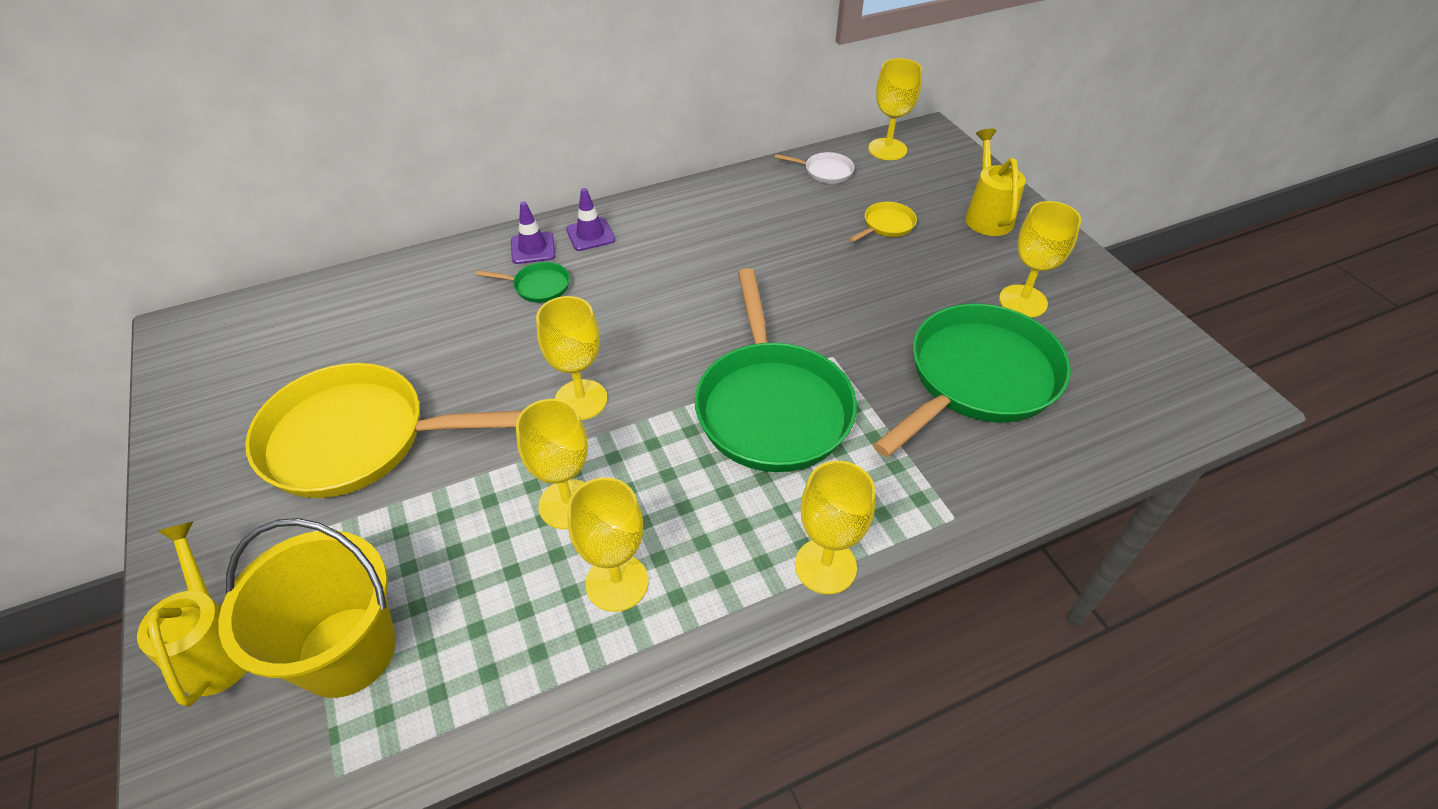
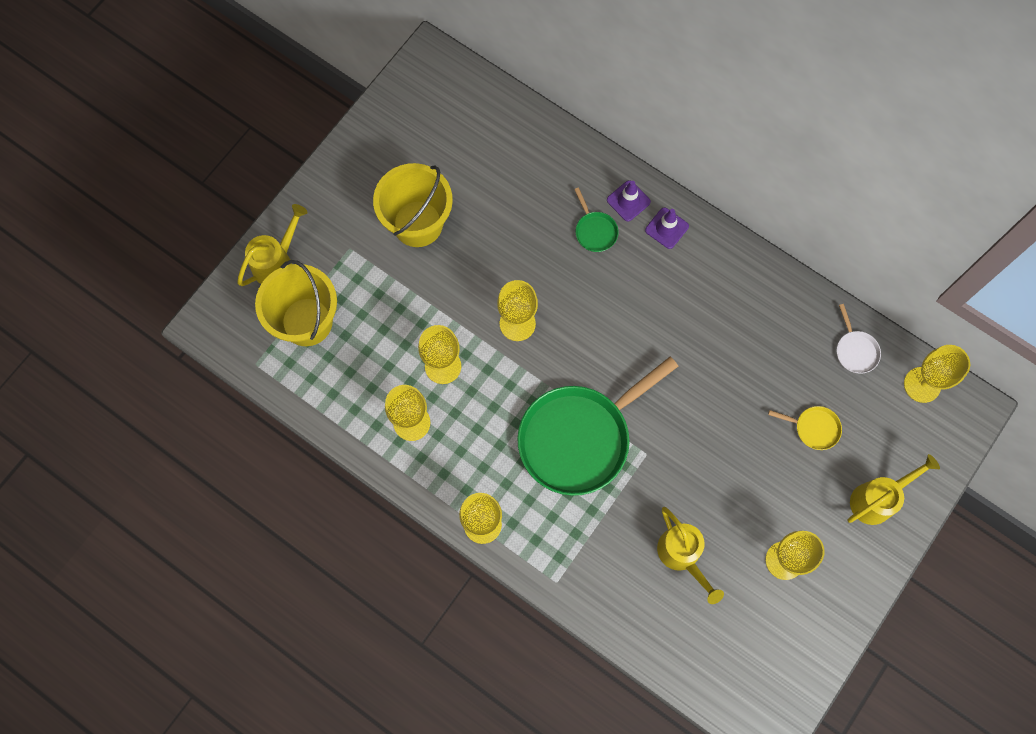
camera: 60 degrees right, 25 degrees up
(357, 439) = (417, 223): yellow pan -> yellow bucket
(977, 379) = (682, 555): green pan -> yellow watering can

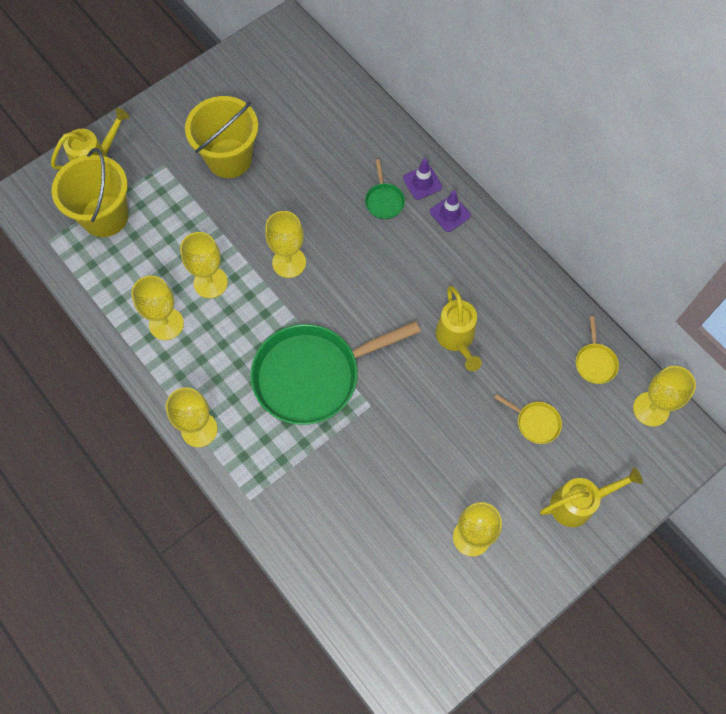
camera: 15 degrees right, 5 degrees down
(682, 555) = (375, 506): yellow watering can -> yellow watering can (456, 339)
(855, 350) = (595, 362): white pan -> yellow pan

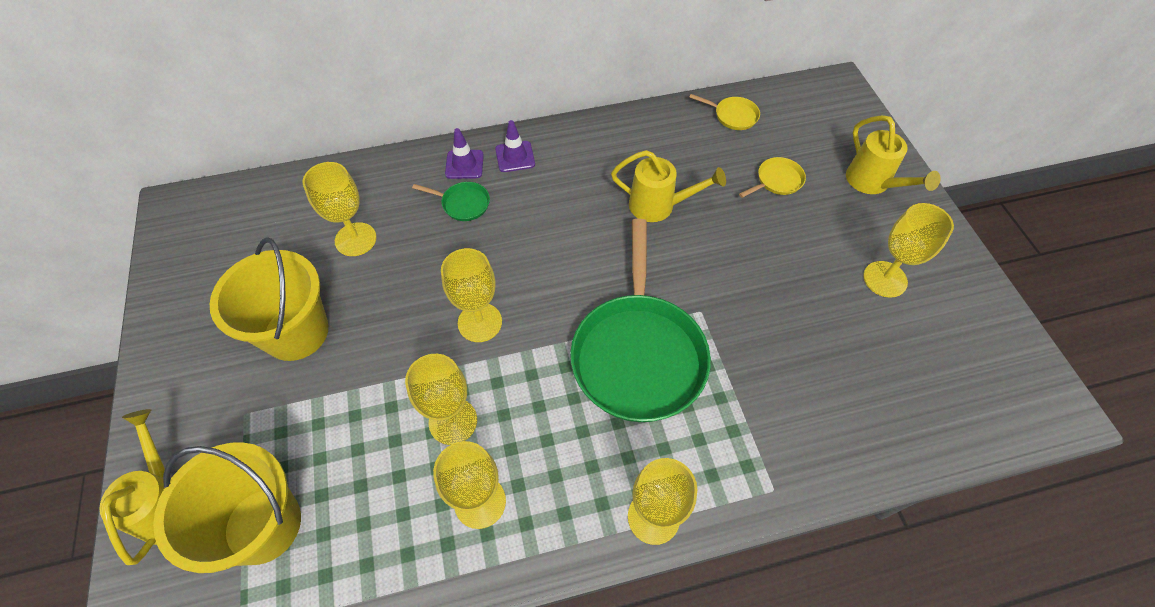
camera: 65 degrees left, 10 degrees down
(577, 503) = (872, 183): yellow watering can -> yellow watering can turned 150 degrees clockwise
(651, 409) = (795, 98): yellow goblet -> yellow goblet (355, 239)

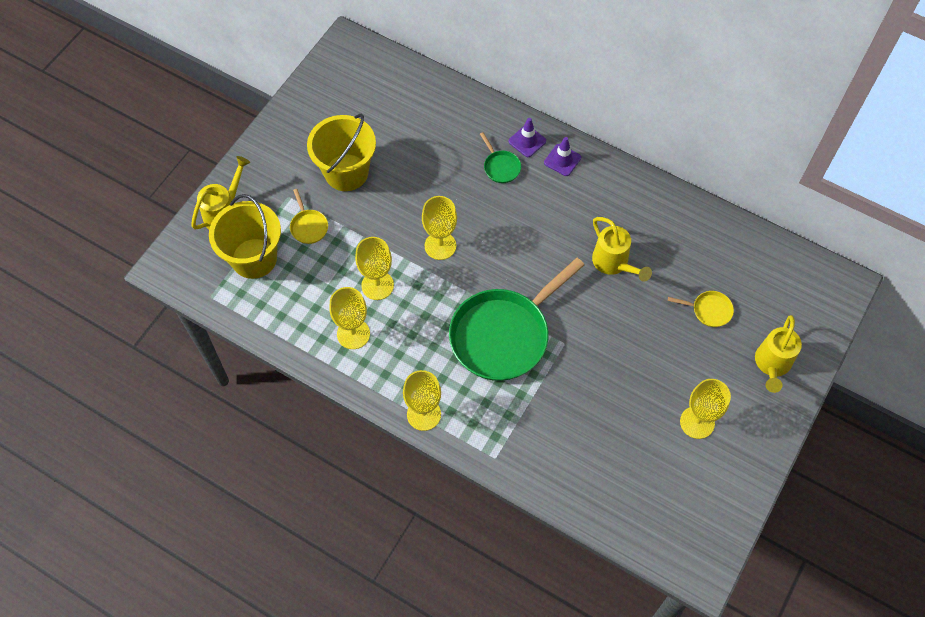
camera: 45 degrees right, 5 degrees up
(355, 239) = (422, 141): yellow goblet -> none
(733, 116) = (736, 244): yellow pan -> yellow pan (308, 226)

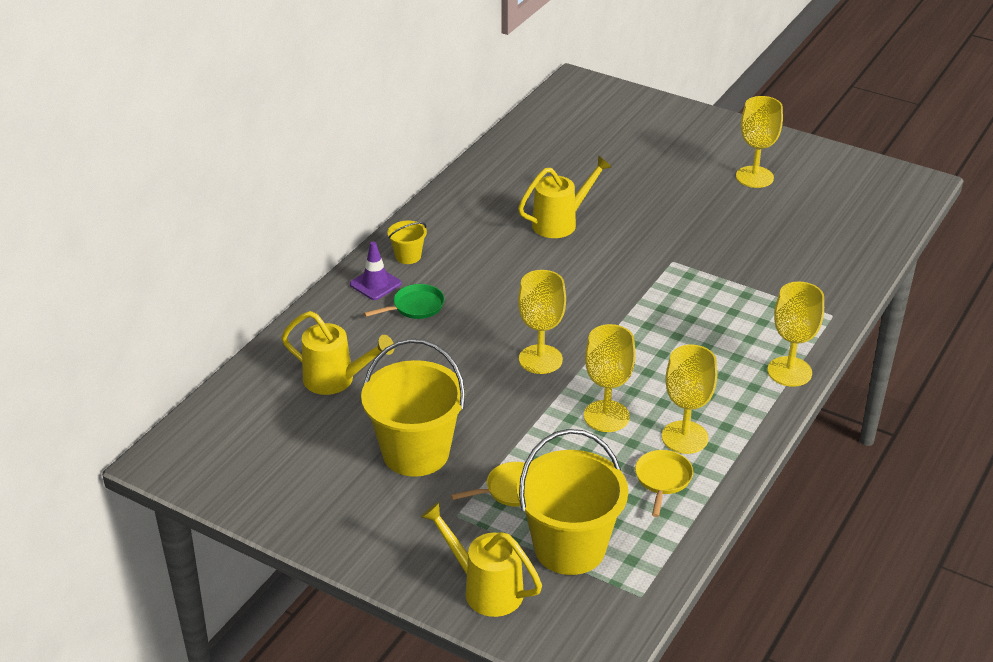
camera: 90 degrees left, 25 degrees down
(504, 334) = (667, 306): green pan -> none
(562, 160) = (408, 256): purple traffic cone -> yellow bucket
(709, 310) = (617, 163): yellow pan -> yellow pan (662, 480)
(772, 364) = (678, 129): yellow watering can -> yellow watering can (335, 380)

